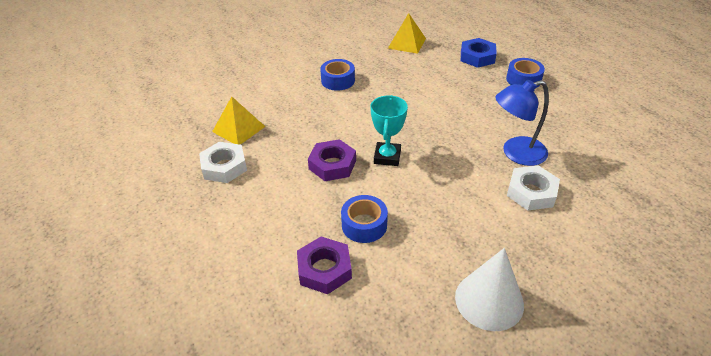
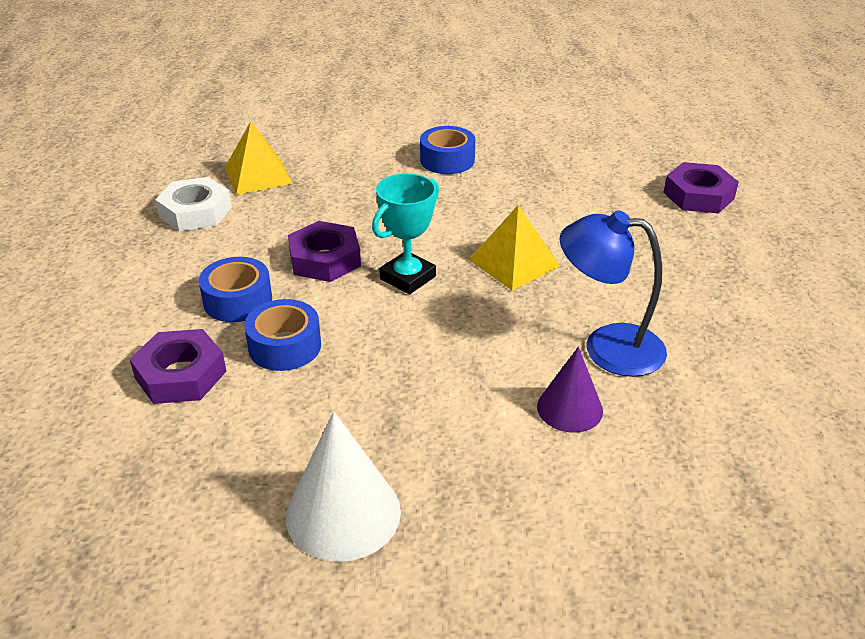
camera: 30 degrees right, 5 degrees down
(407, 43) = (604, 143): yellow pyramid -> yellow pyramid (514, 263)
(477, 57) = (698, 195): blue nut -> purple nut
(523, 79) = (742, 252): blue tape -> blue tape (238, 300)
(531, 192) = (569, 408): white nut -> purple cone

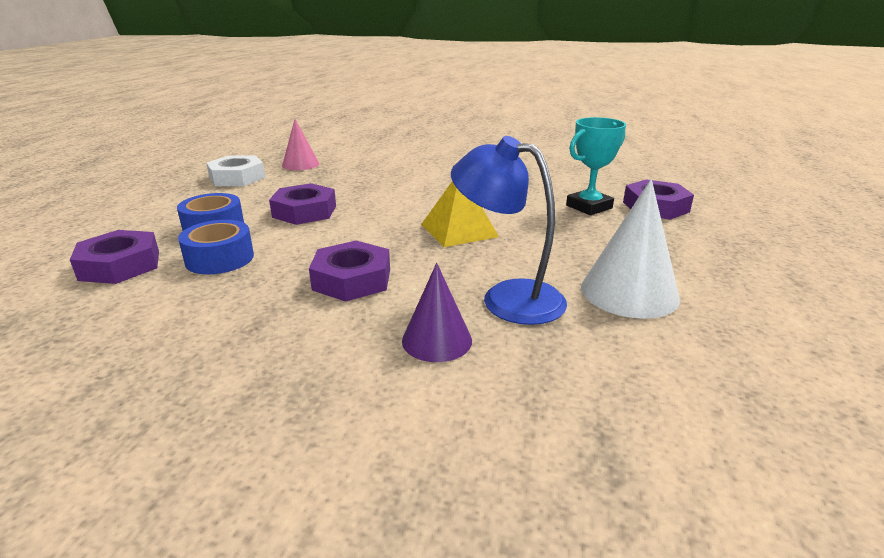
camera: 15 degrees right, 10 degrees down
(258, 175) = (300, 164): yellow pyramid -> pink cone
(343, 513) = (140, 391): white cone -> white cone (629, 292)
(407, 278) = (360, 229): turquoise trophy -> turquoise trophy (589, 207)
(446, 350) = (352, 279): none -> purple nut
(447, 160) = (449, 169): blue tape -> none

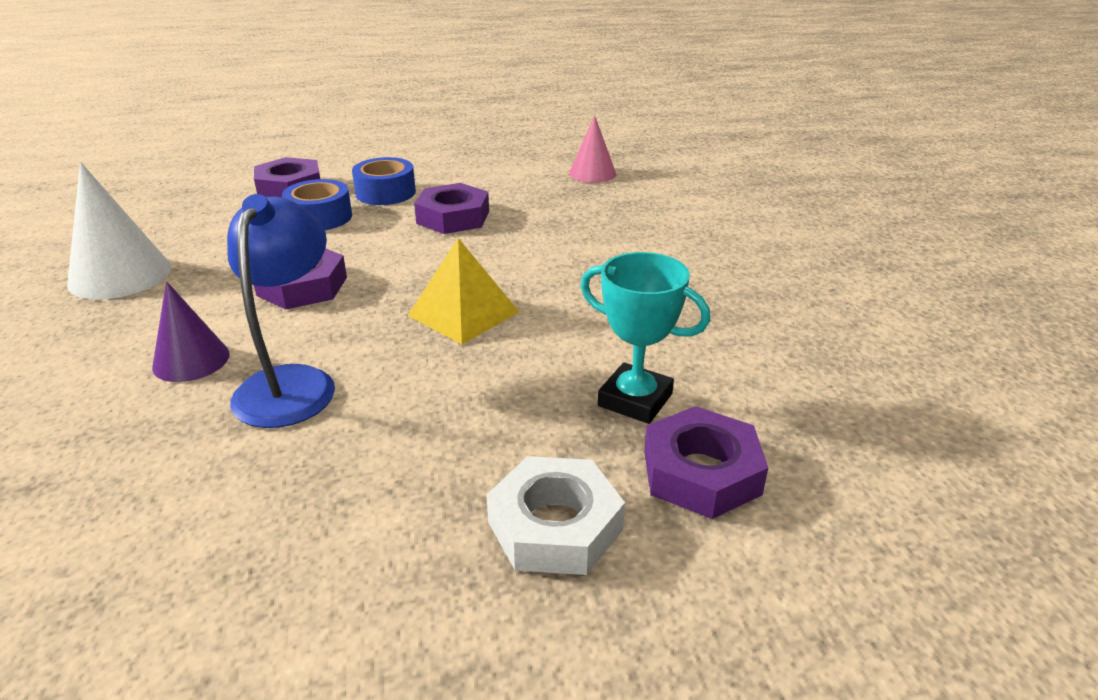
camera: 65 degrees right, 5 degrees up
(237, 178) = (518, 160): white nut -> white nut (555, 526)
(629, 292) = (338, 474): white cone -> white cone (120, 275)

